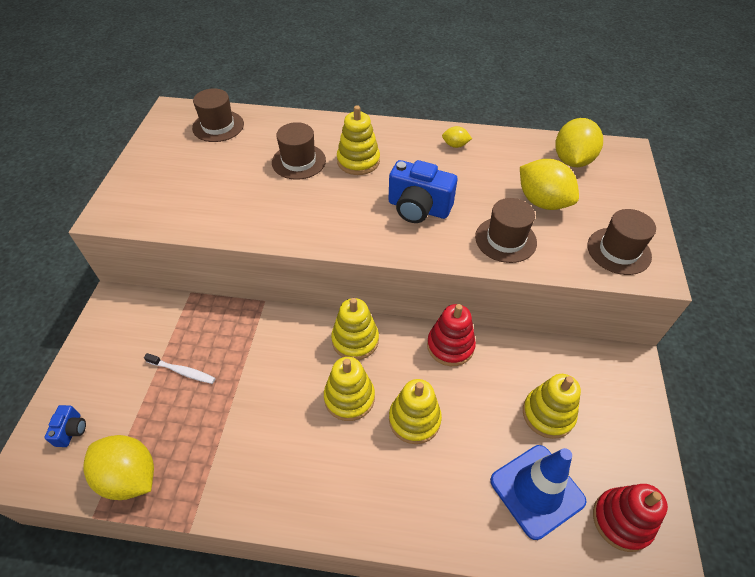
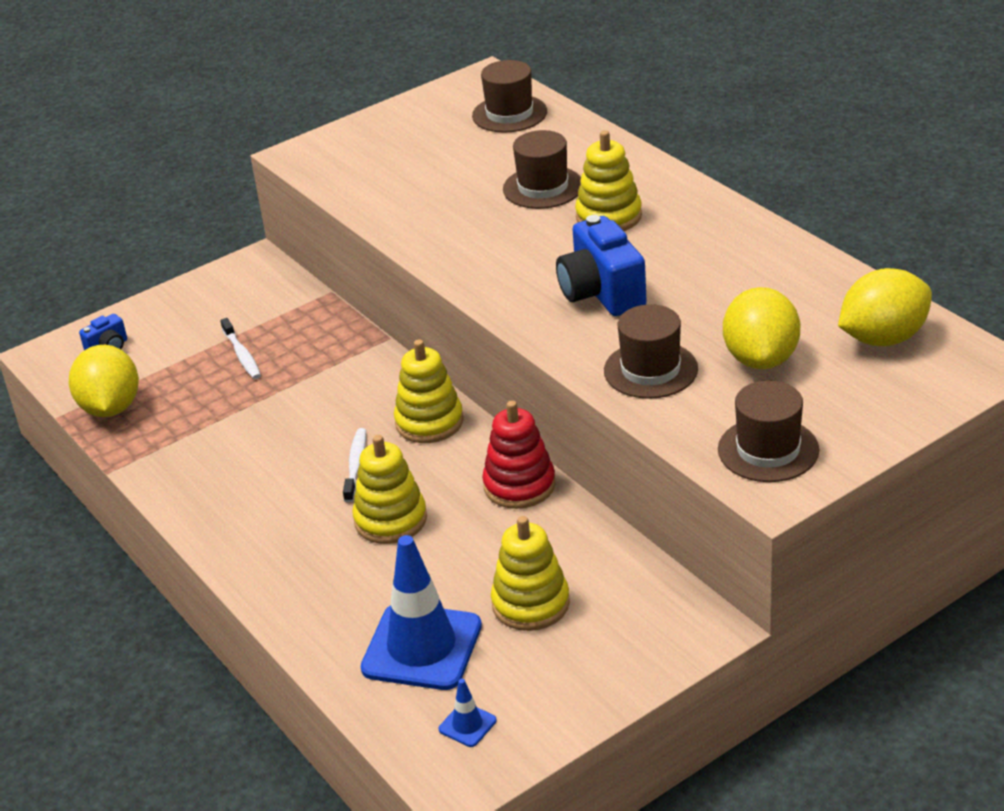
camera: 50 degrees right, 15 degrees down
(349, 398) = (356, 465): yellow stacking toy -> white toothbrush
(455, 145) = (753, 252): yellow lemon -> none
(621, 520) = (467, 725): red stacking toy -> blue traffic cone

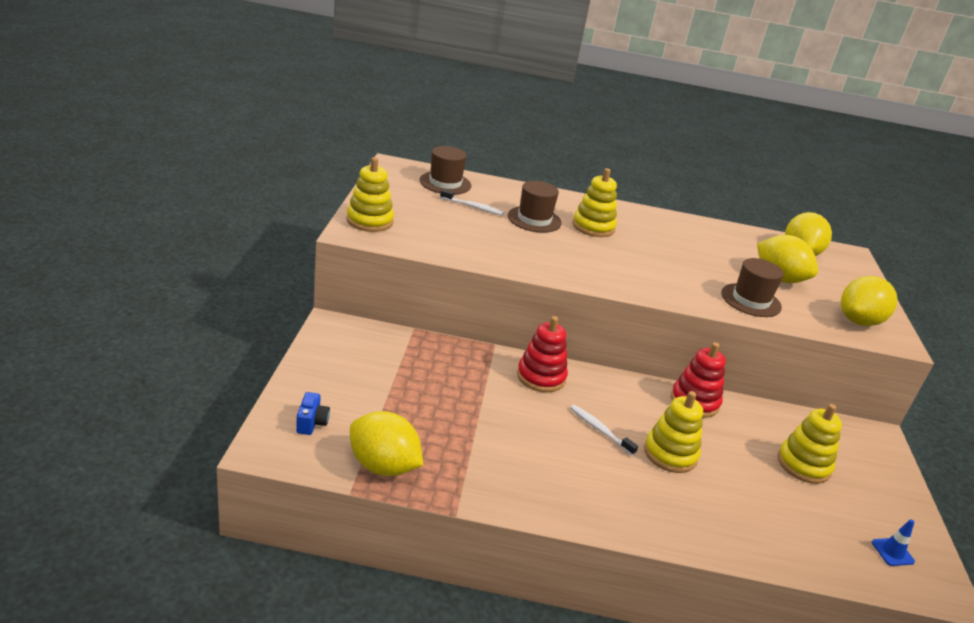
camera: 55 degrees left, 5 degrees down
(242, 355) = (420, 390): white toothbrush -> white toothbrush (473, 207)
(383, 389) = (541, 377): none -> red stacking toy
(422, 647) = (804, 521): blue traffic cone -> none
(429, 422) = (596, 386): yellow stacking toy -> yellow stacking toy (370, 221)
(601, 293) = (661, 268): blue camera -> none
(768, 450) = (859, 321): brown hat -> yellow lemon

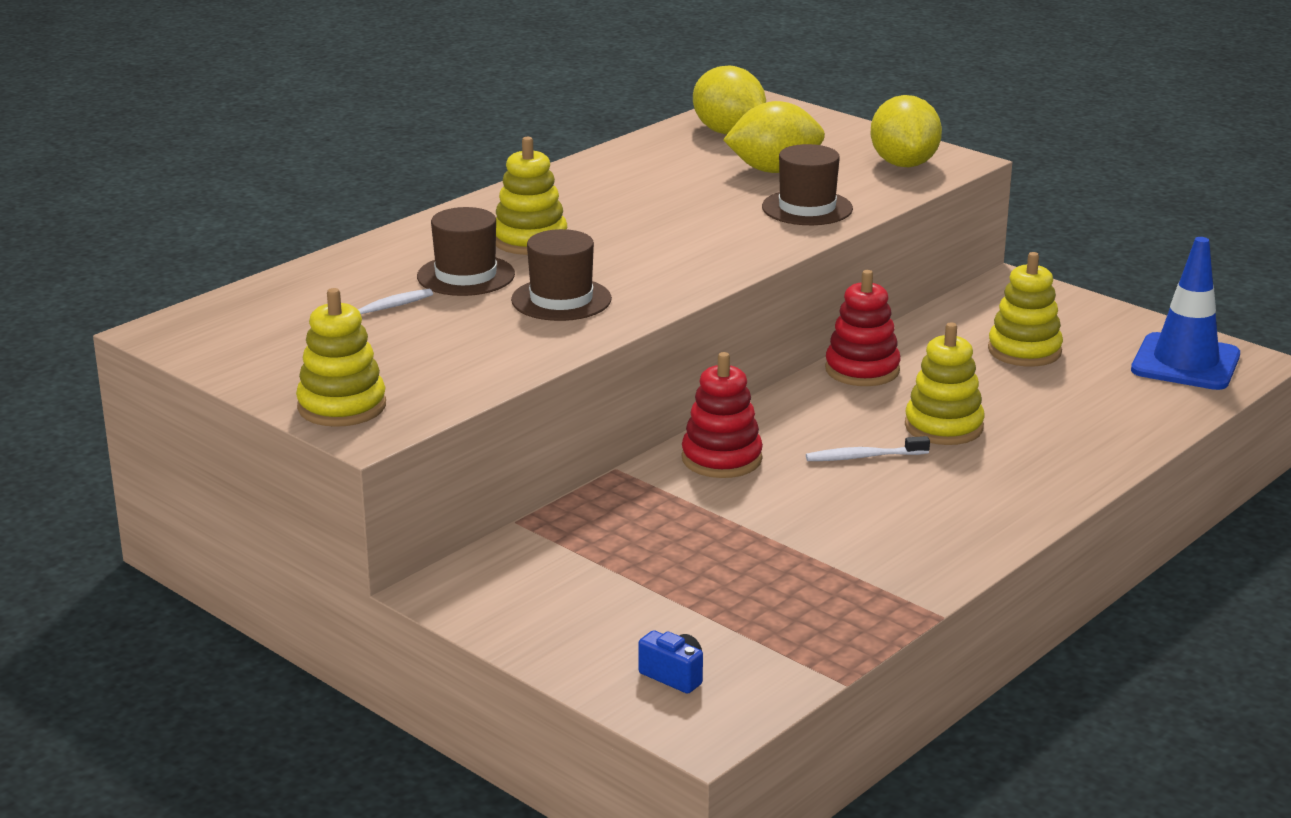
camera: 50 degrees left, 5 degrees down
(383, 466) = (811, 642): yellow lemon -> none
(445, 183) = (275, 308): brown hat -> brown hat (561, 299)
(892, 552) = (1185, 363): blue traffic cone -> blue traffic cone, size x2.38

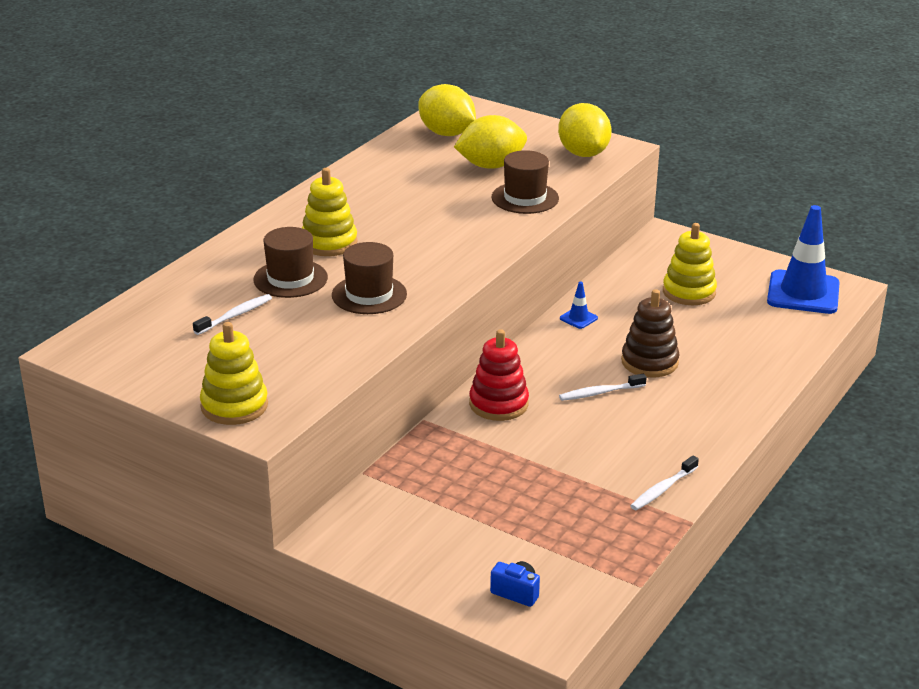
camera: 10 degrees left, 5 degrees up
(862, 370) = (578, 318): red stacking toy -> blue traffic cone
(914, 575) = (662, 489): none -> white toothbrush
(943, 427) = (649, 362): yellow stacking toy -> brown stacking toy

